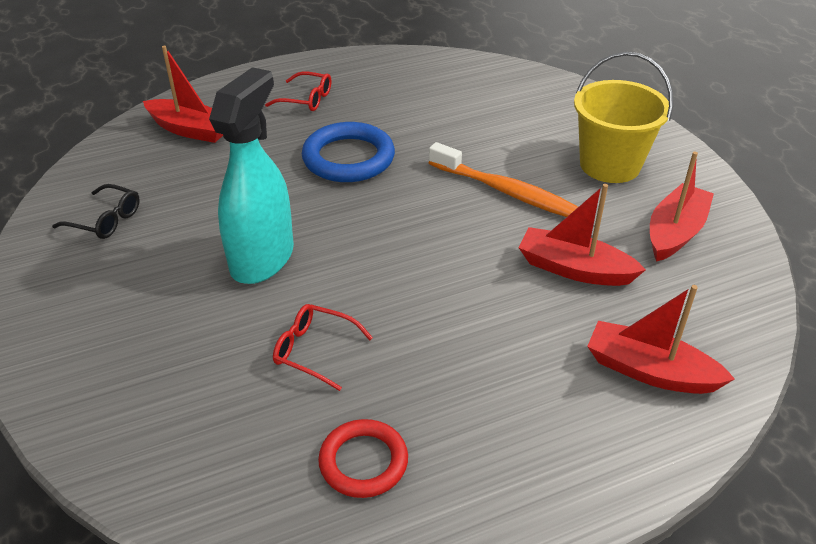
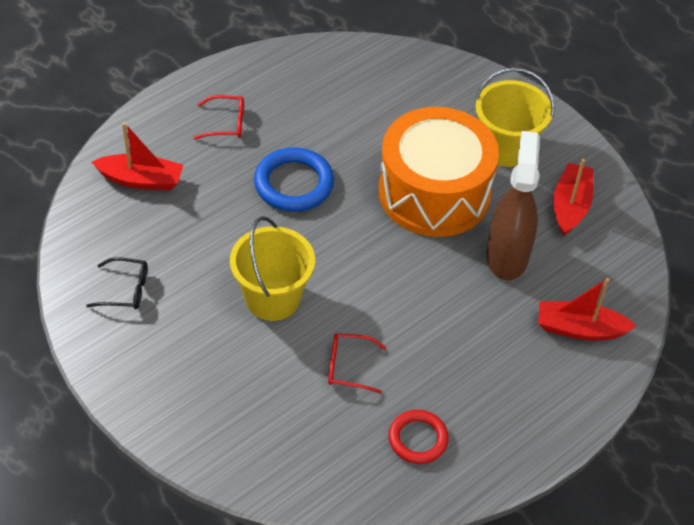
camera: 20 degrees left, 10 degrees up
(262, 259) = (272, 298): turquoise spray bottle -> yellow bucket
(506, 192) = (434, 193): orange toothbrush -> orange drum
(574, 269) = (507, 256): red boat -> brown spray bottle

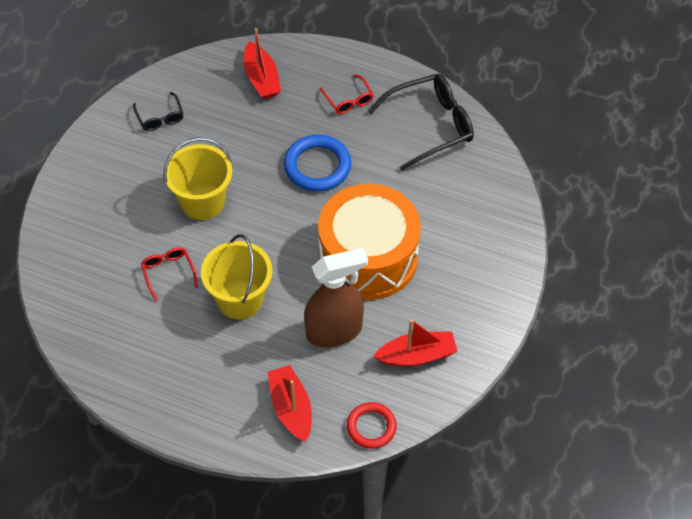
camera: 65 degrees right, 5 degrees up
(306, 78) = (430, 125): none -> black glasses
(418, 439) = (129, 340): red ring -> red ring (371, 427)
(506, 148) = (450, 286): yellow bucket -> yellow bucket (240, 299)

